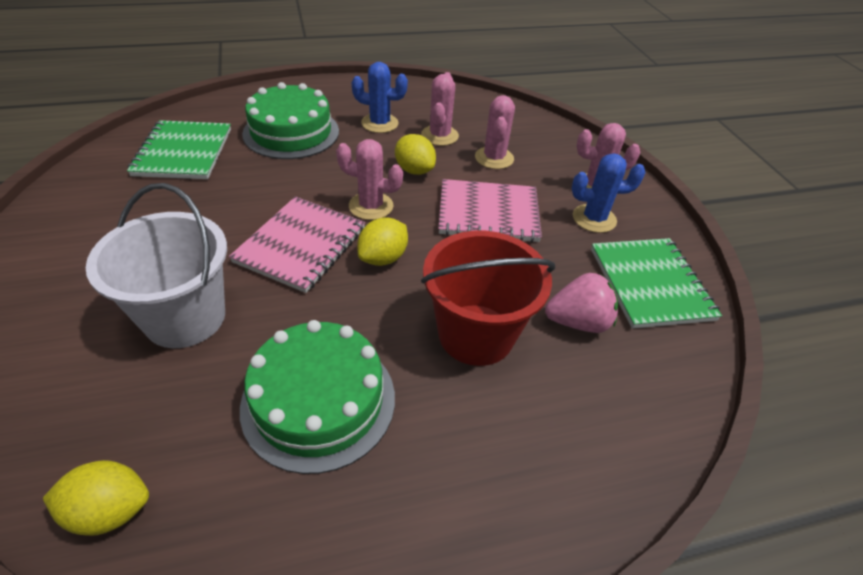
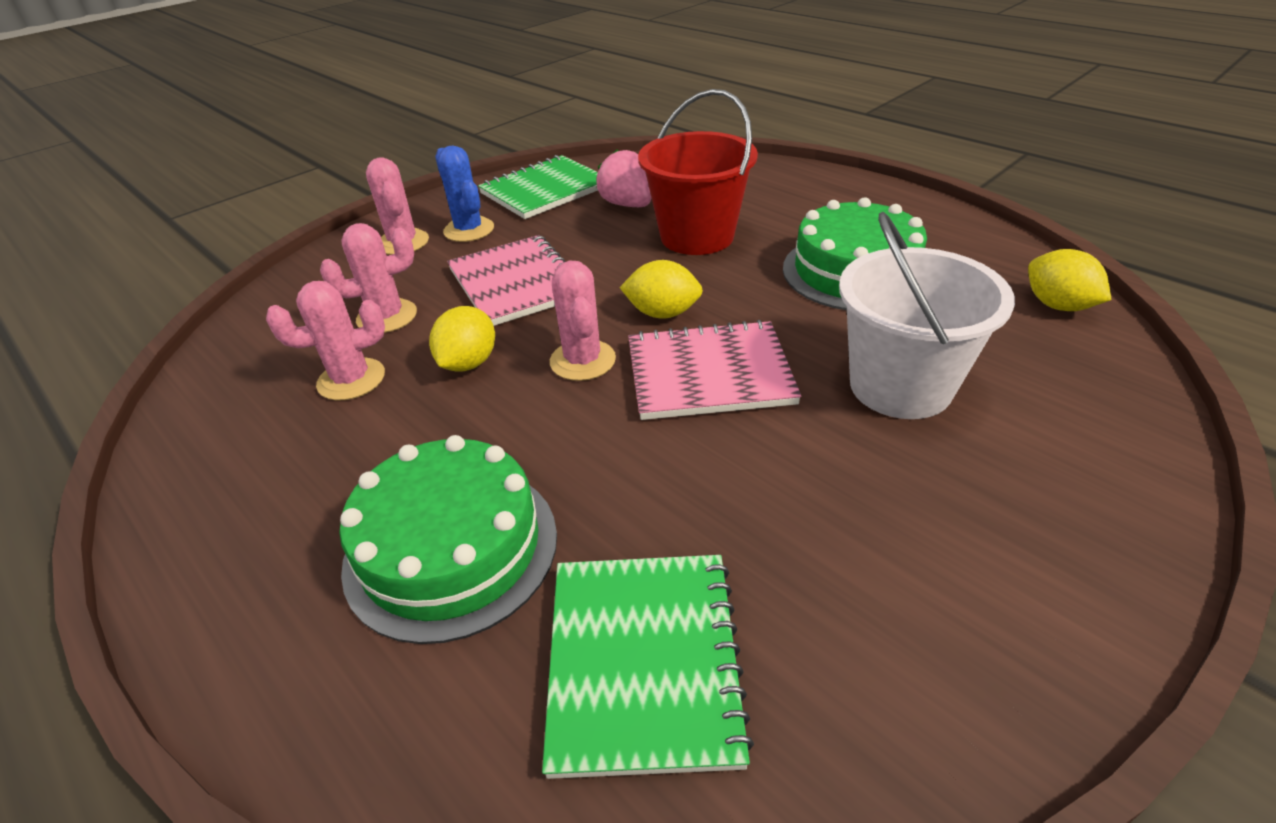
camera: 115 degrees left, 5 degrees down
(183, 152) = (643, 661): green notebook -> green notebook turned 60 degrees counterclockwise
(380, 123) = (346, 455): blue cactus -> none

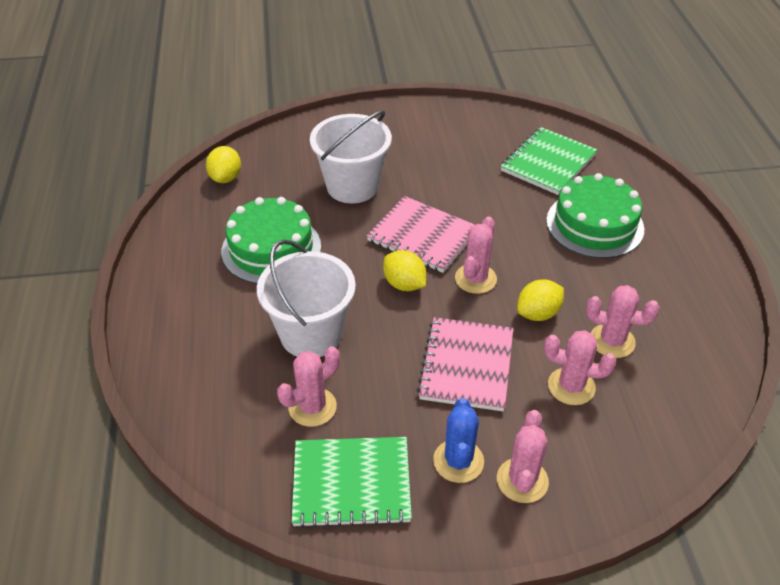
camera: 145 degrees left, 5 degrees up
(627, 205) = (312, 407): pink strawberry -> pink cactus
(697, 236) = (311, 334): red bucket -> white bucket

